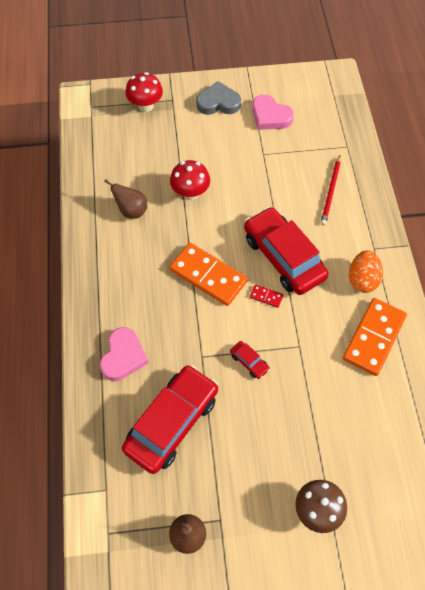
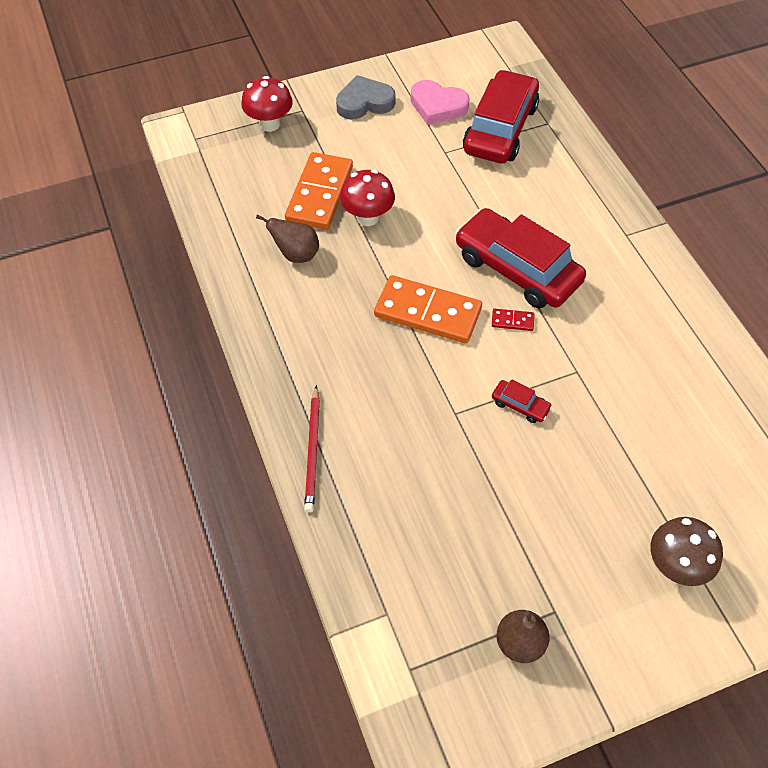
camera: 15 degrees left, 5 degrees down
(123, 356) = (350, 438): pink heart -> none
(172, 422) = (446, 505): red car -> red car (500, 129)
(331, 191) = (547, 179): red pencil -> red pencil (313, 450)
(362, 279) = (626, 274): orange egg -> none
(373, 338) = (666, 340): orange domino -> orange domino (319, 194)

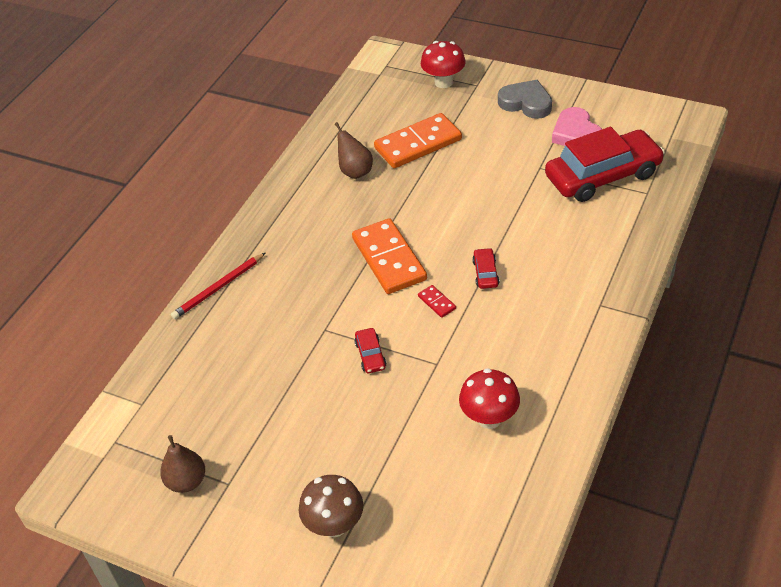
camera: 50 degrees right, 10 degrees down
(367, 217) = (429, 177): red mushroom -> red mushroom (489, 418)
(517, 269) = (485, 273): red car -> red car, size x0.41

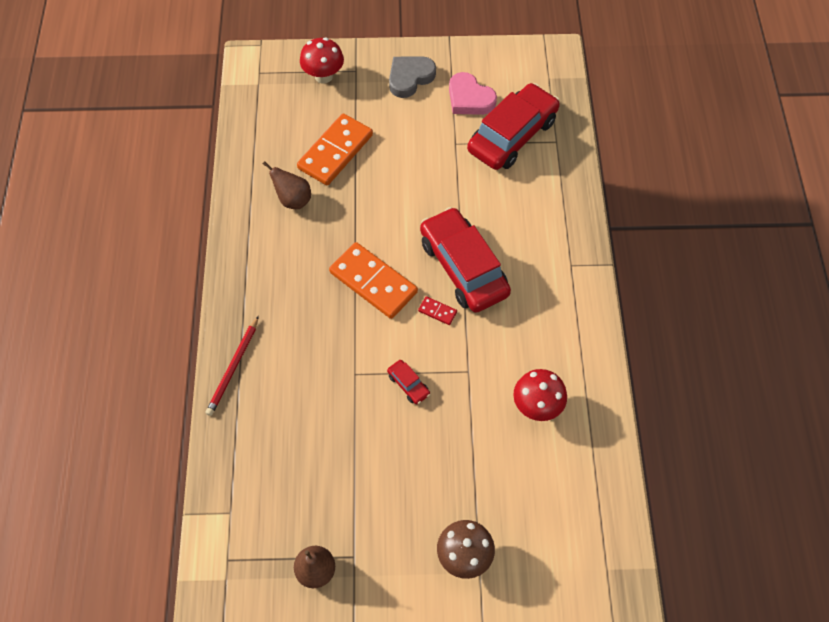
camera: 30 degrees left, 15 degrees up
(485, 273) = (463, 267): red car -> red car, size x2.47
(526, 103) = (410, 78): grey heart -> grey heart turned 45 degrees counterclockwise

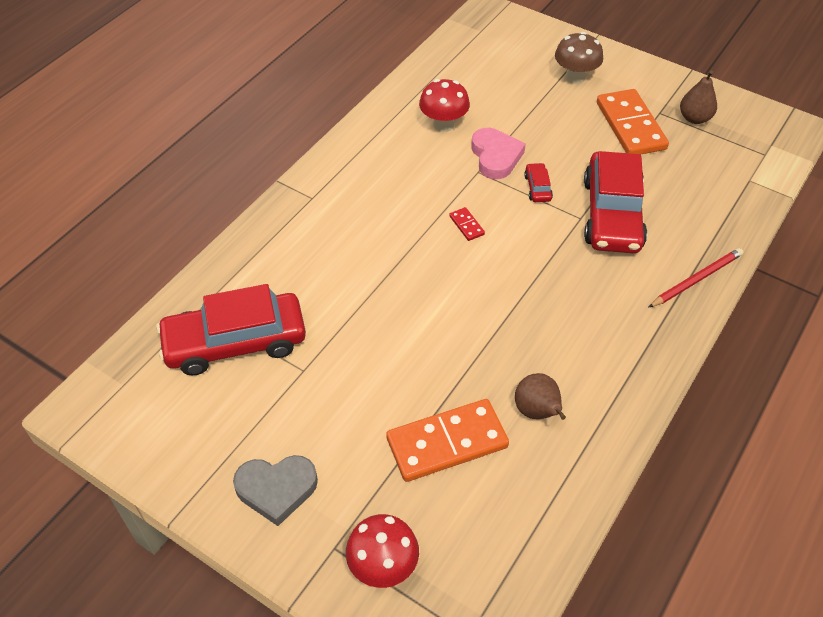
camera: 145 degrees left, 10 degrees down
(373, 282) = (508, 280): orange domino -> orange domino (630, 126)
(463, 267) = (410, 247): red car -> red car (612, 214)
(469, 98) = (235, 414): pink heart -> pink heart (495, 157)

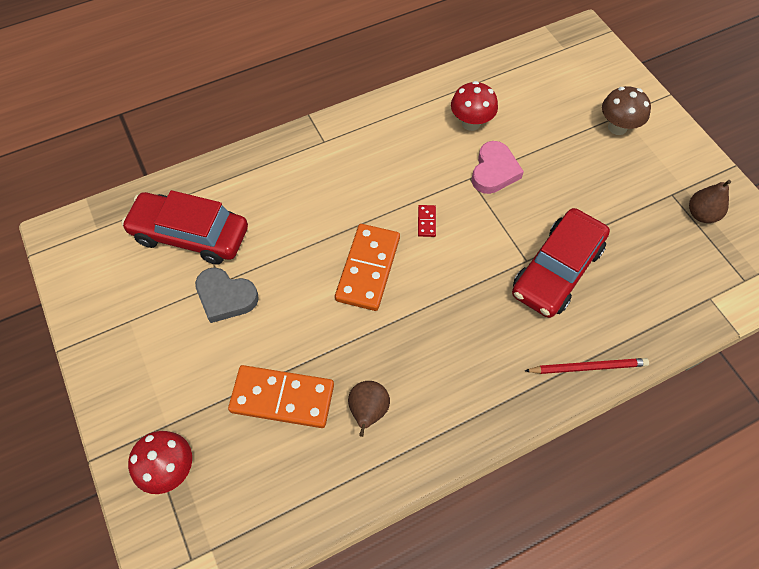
camera: 30 degrees right, 10 degrees up
(276, 489) = (140, 366): grey heart -> grey heart (225, 297)
(537, 187) = (509, 215): red car -> none
(630, 126) = (634, 195): orange domino -> orange domino (368, 268)

